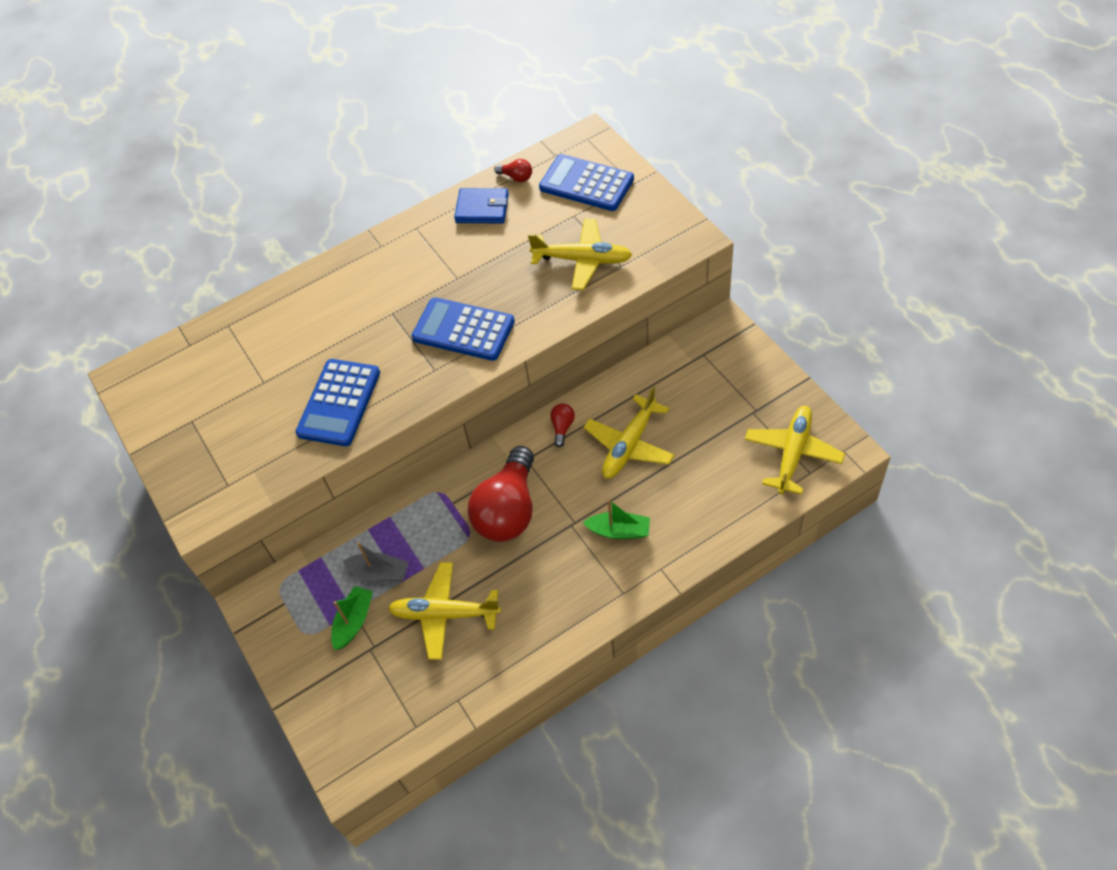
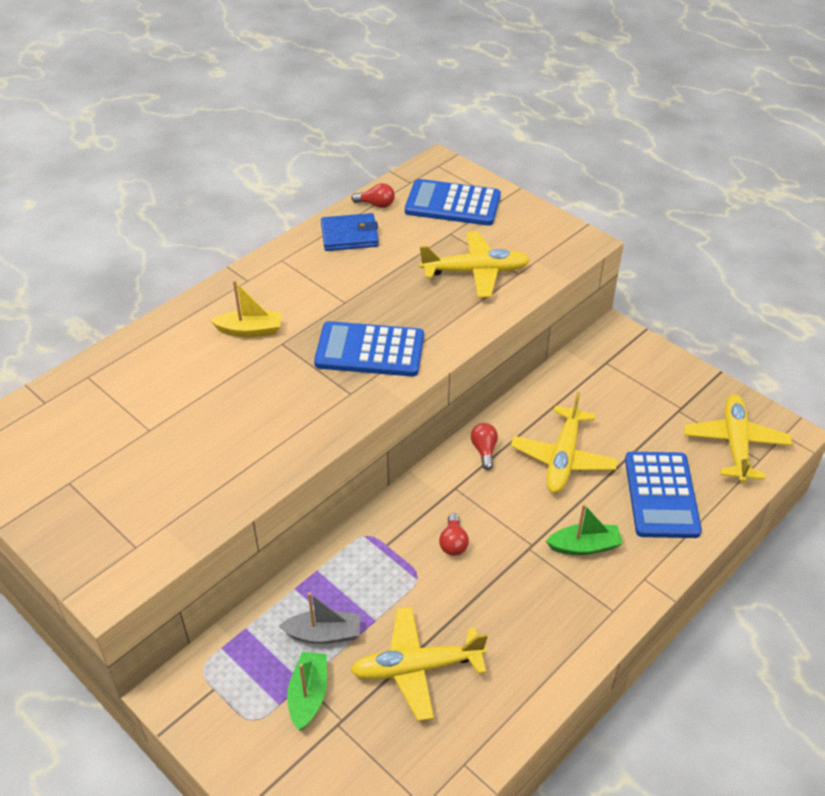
camera: 20 degrees left, 10 degrees down
(339, 403) = (249, 440): blue calculator -> blue calculator (661, 495)
(369, 297) = (250, 330): none -> yellow boat
(508, 510) = (453, 543): red light bulb -> red light bulb, size x0.40

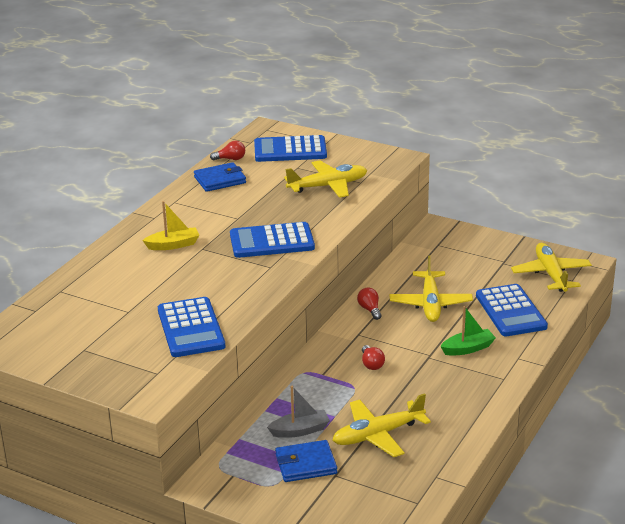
camera: 15 degrees left, 15 degrees down
(210, 477) = (191, 328): none -> blue calculator
(308, 695) = (306, 464): green boat -> blue wallet

